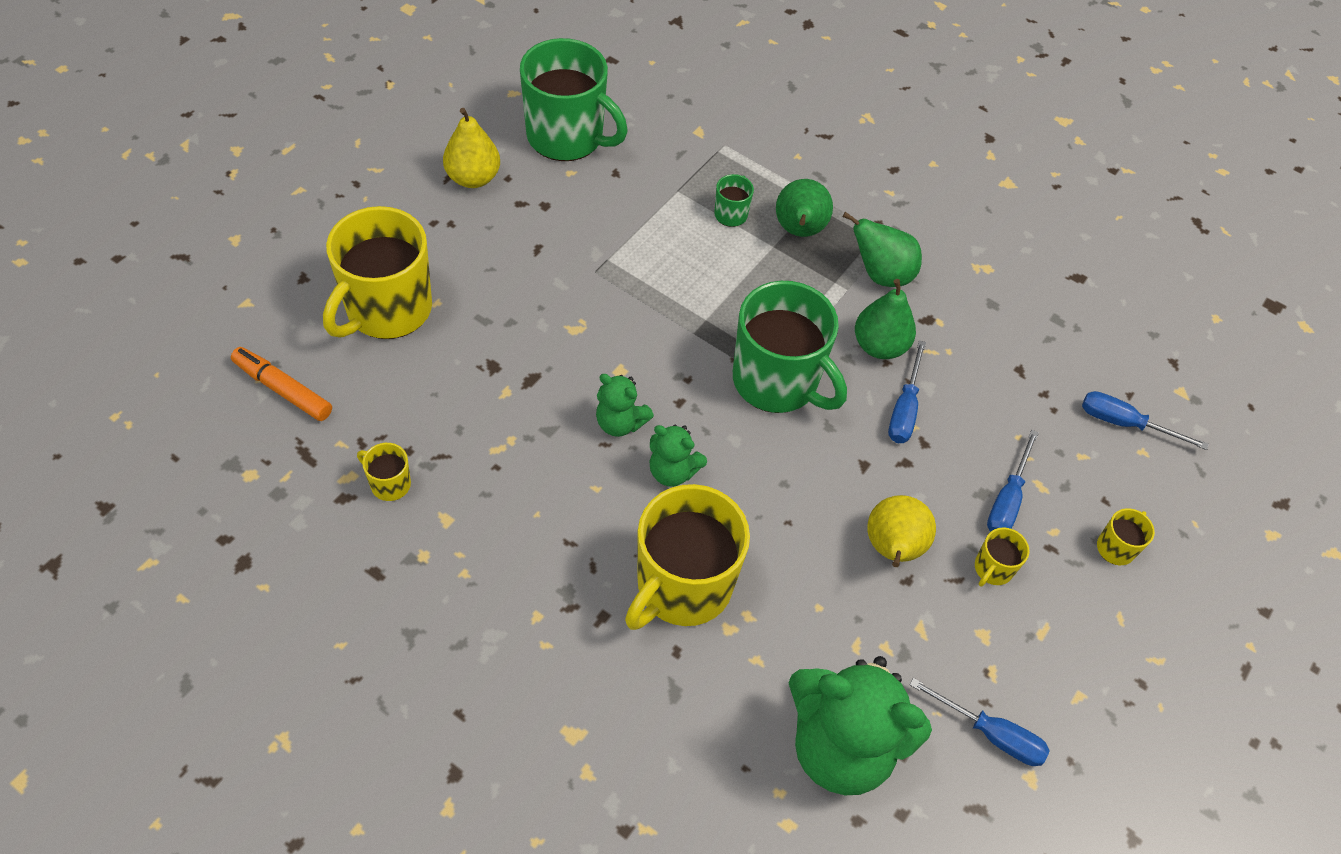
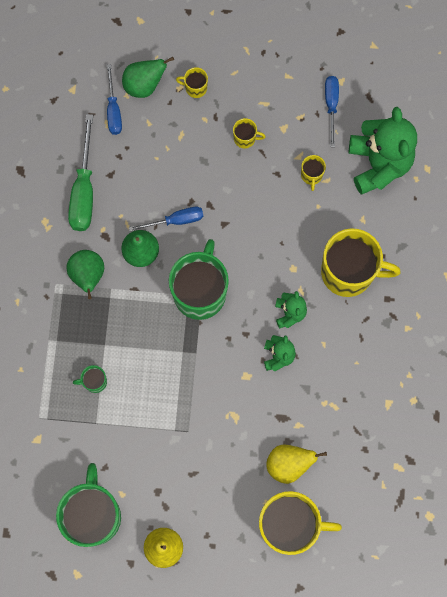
camera: 115 degrees left, 20 degrees up
(283, 390) = (373, 539): orange marker -> none
(389, 484) = (388, 444): yellow mug -> yellow mug (311, 175)
(799, 230) = (83, 337): green pear -> green pear (144, 85)
(892, 549) = (264, 188): yellow pear -> yellow pear (288, 464)
(1007, 500) = (200, 148): blue screwdriver -> none
(1011, 329) = (84, 190): none -> green screwdriver

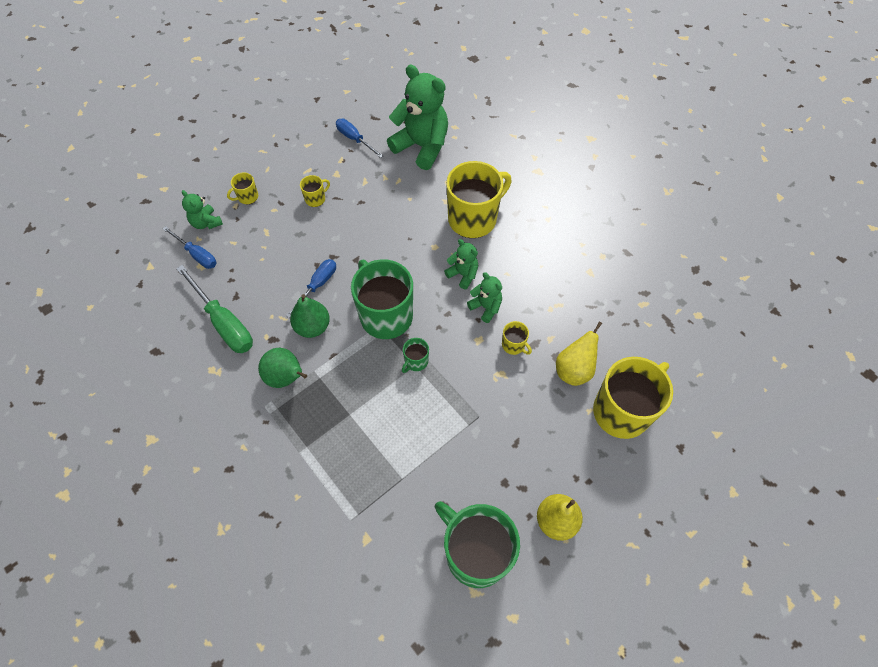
camera: 45 degrees left, 15 degrees down
(94, 382) = (369, 448): green mug -> green mug (416, 362)
(144, 85) = (206, 223): green pear -> green teddy bear
(311, 175) = (385, 185): yellow mug -> yellow mug (514, 345)

